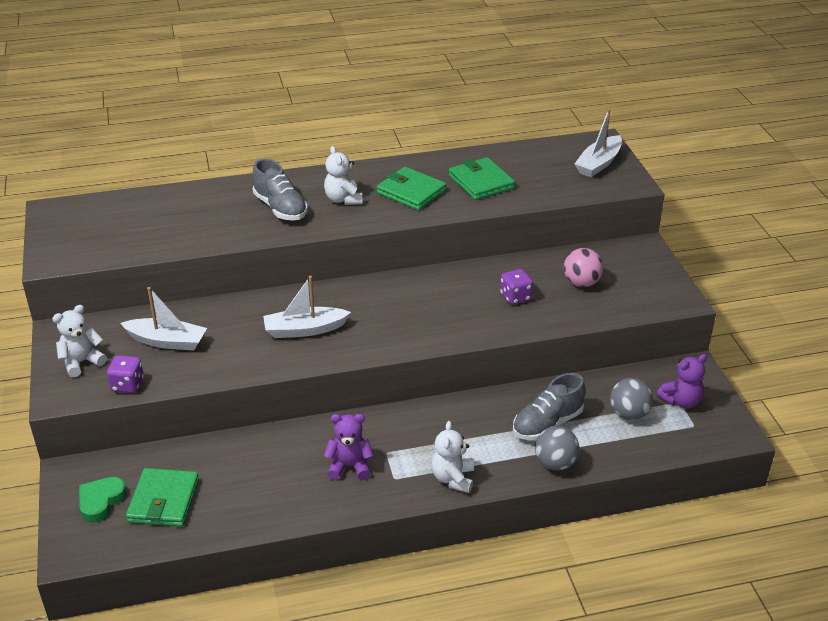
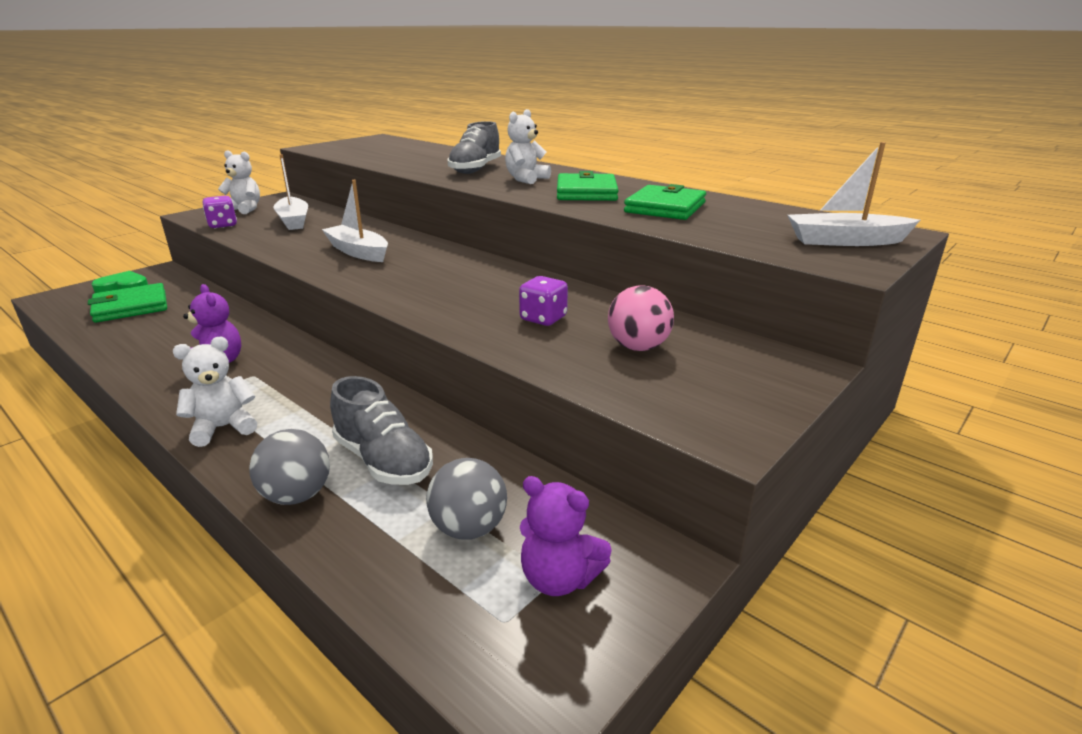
camera: 55 degrees right, 10 degrees down
(547, 424) = (383, 460): grey shoe -> grey shoe turned 150 degrees counterclockwise

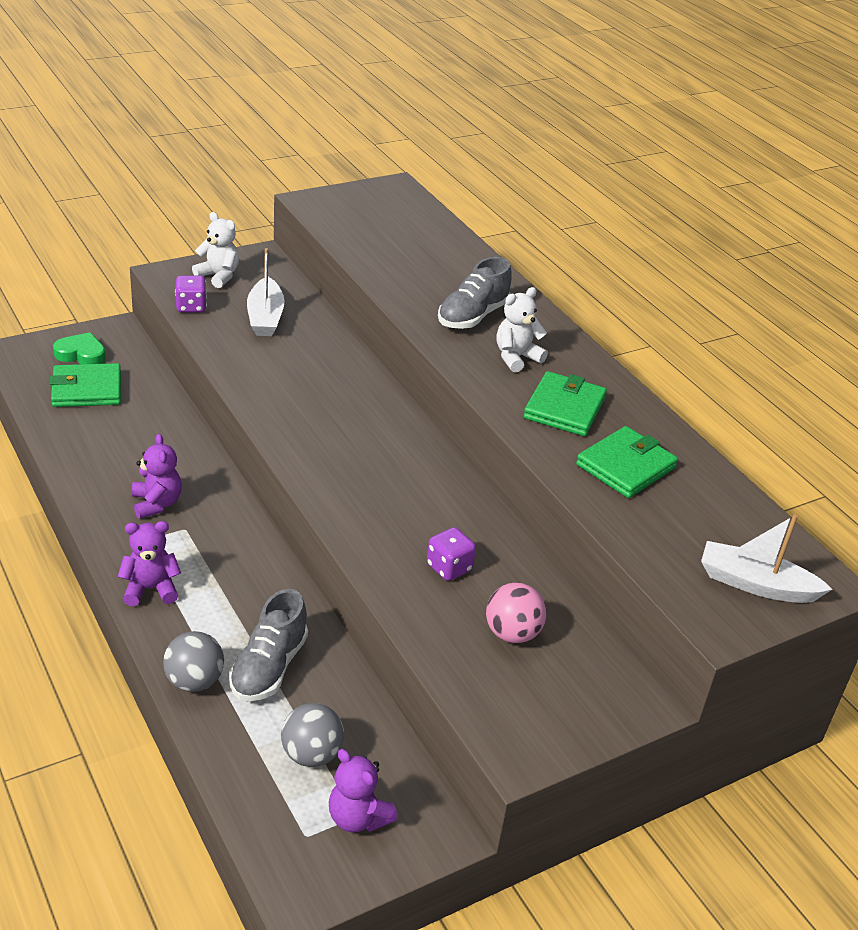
camera: 15 degrees right, 10 degrees up
(223, 428) = (150, 589): white teddy bear -> purple teddy bear
(358, 252) = (315, 401): white boat -> none
(383, 460) = (269, 667): grey shoe -> grey shoe turned 45 degrees clockwise

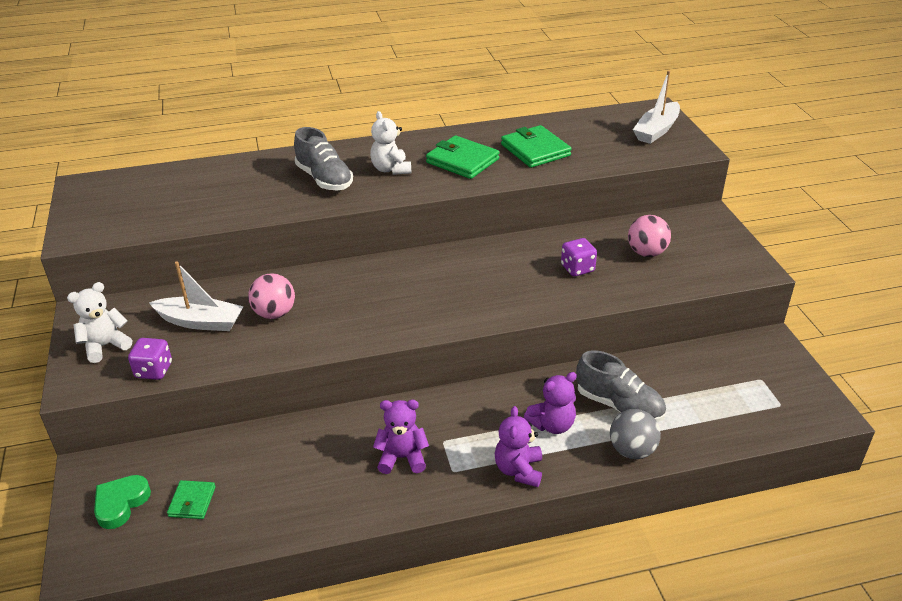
camera: 70 degrees left, 0 degrees up
(87, 389) = (192, 501): green wallet -> green wallet, size x0.56
(290, 356) = (274, 313): none -> pink ball
(311, 754) = (707, 393): grey ball -> none
(358, 817) = (762, 378): purple teddy bear -> purple teddy bear (552, 425)

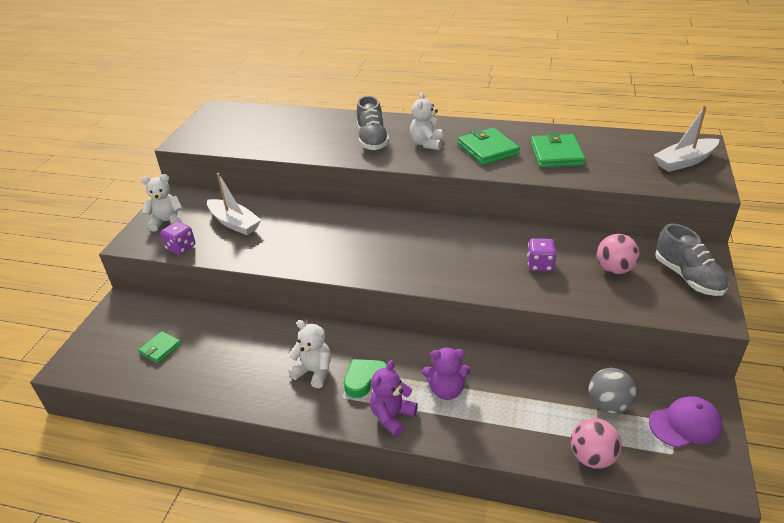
camera: 30 degrees right, 0 degrees up
(121, 503) = (121, 333): green heart -> green heart (365, 379)
(274, 313) = (285, 232): pink ball -> pink ball (592, 457)
(402, 458) = (314, 372): purple teddy bear -> white teddy bear
(619, 405) = (515, 395): grey shoe -> grey shoe (688, 277)
(632, 450) = (498, 438): grey ball -> grey ball (608, 405)
(774, 377) = (685, 424): none -> purple cap

